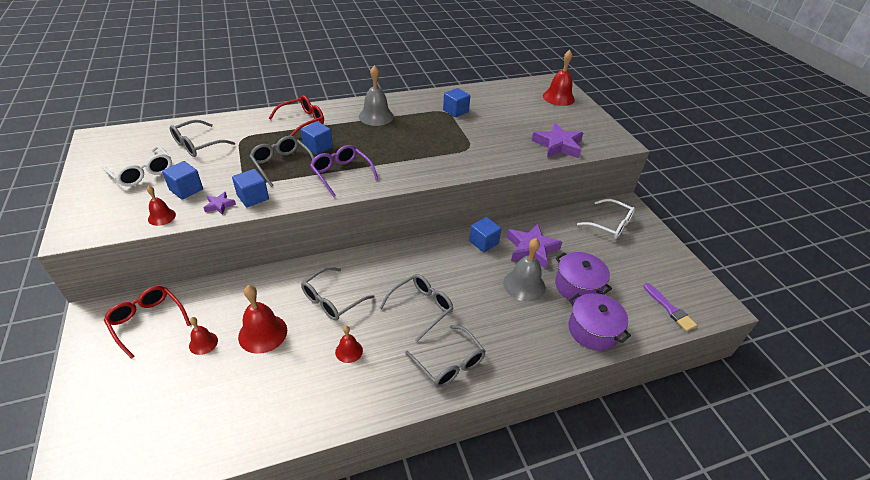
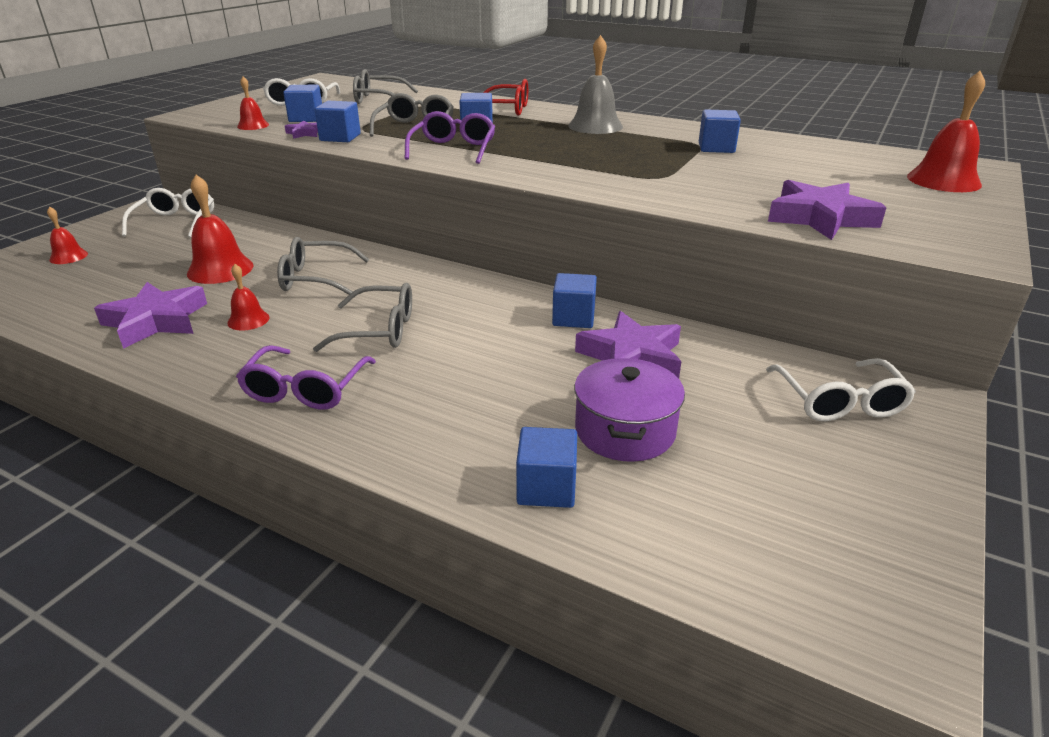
camera: 50 degrees right, 10 degrees down
(147, 321) = (175, 222): red glasses -> white glasses
(203, 343) = (175, 252): red bell -> red bell (68, 256)
(299, 392) = (156, 321): none -> purple star
(449, 364) = (305, 390): grey glasses -> purple glasses
(524, 285) = (543, 382): grey bell -> none
(593, 330) = (546, 488): purple pot -> blue cube
(669, 309) = (752, 563): purple brush -> none

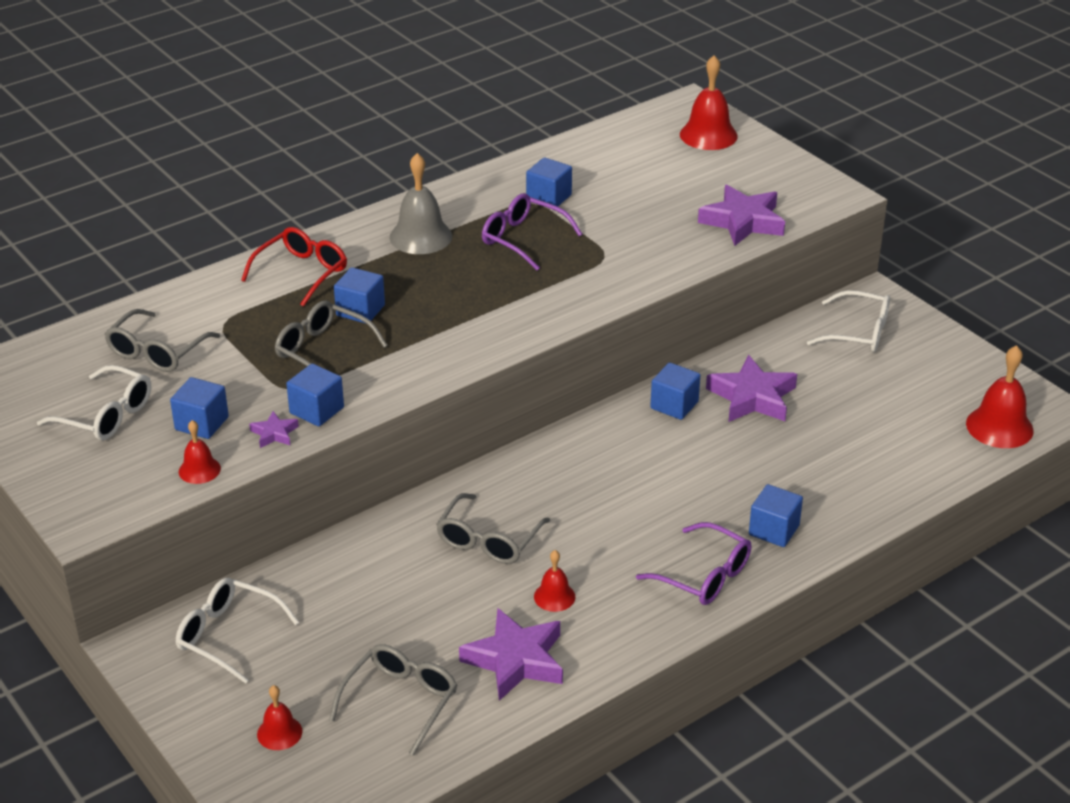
camera: 65 degrees left, 5 degrees up
(220, 269) = (414, 606): red bell -> red bell (999, 427)
(379, 330) = (627, 518): grey glasses -> grey glasses (401, 701)
(453, 149) = (428, 344): purple glasses -> purple glasses (523, 239)
(546, 488) = (885, 486): blue cube -> blue cube (774, 530)
(625, 430) = (842, 434): purple pot -> none

